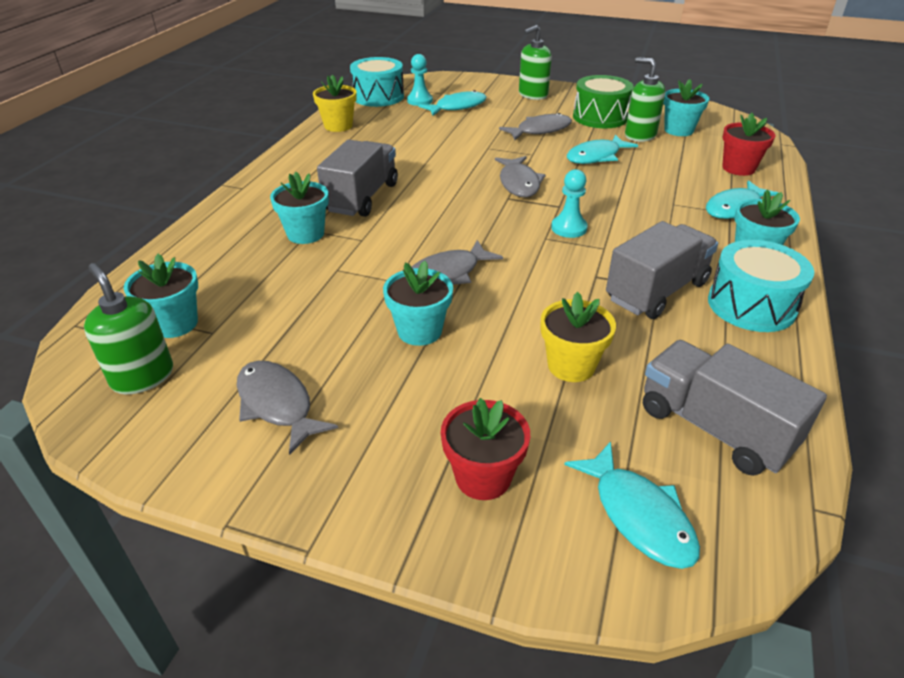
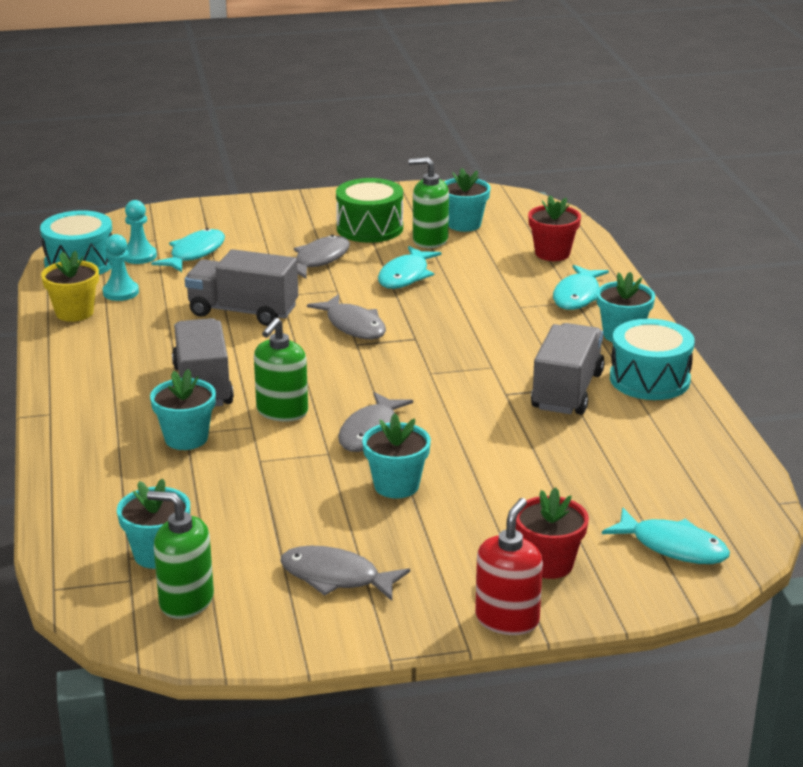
camera: 30 degrees left, 10 degrees down
(380, 530) = (507, 619): none -> red soap dispenser
(532, 95) = (268, 217): green soap dispenser -> green soap dispenser (282, 411)
(569, 228) = (444, 357): turquoise pawn -> turquoise pawn (121, 292)
(571, 366) = (547, 470): yellow flower pot -> none
(714, 428) = (684, 477): grey truck -> grey truck (243, 311)

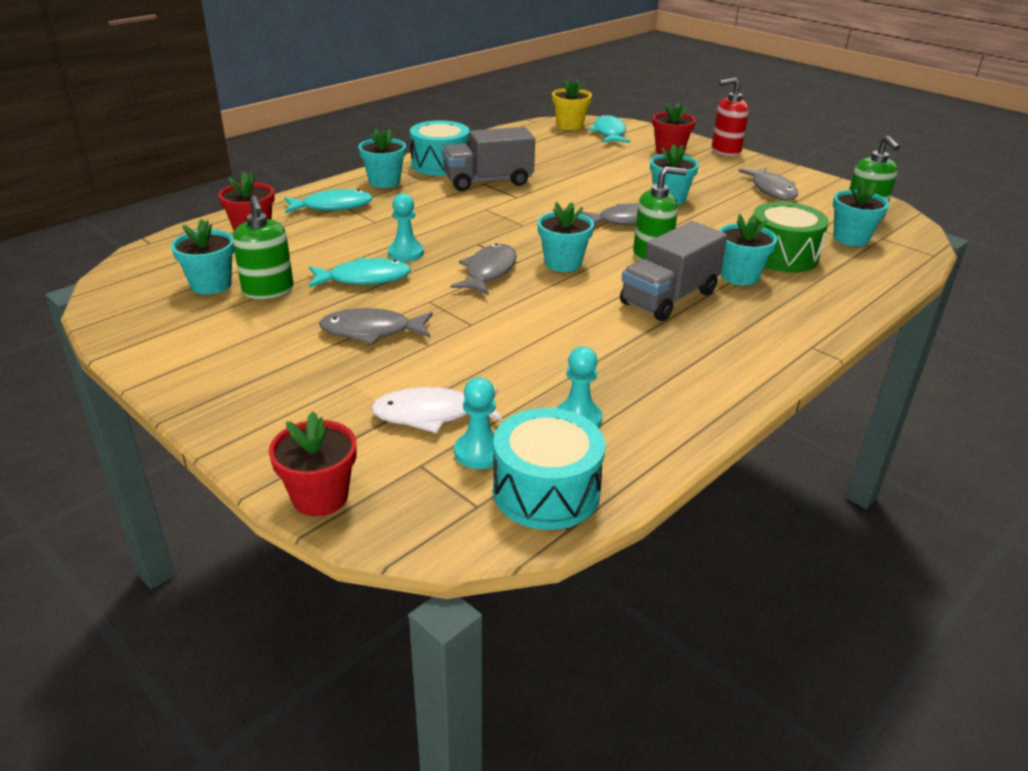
camera: 125 degrees left, 5 degrees up
(74, 312) = (656, 426): yellow flower pot -> yellow flower pot (570, 125)
(170, 212) = (320, 497): none -> red flower pot
(194, 253) = (431, 414): turquoise fish -> white fish
(243, 311) = (527, 329): grey truck -> none
(325, 363) = (563, 263): none -> turquoise flower pot
(369, 228) = (261, 331): green drum -> green drum (782, 255)
(433, 302) = (406, 253): none -> turquoise pawn

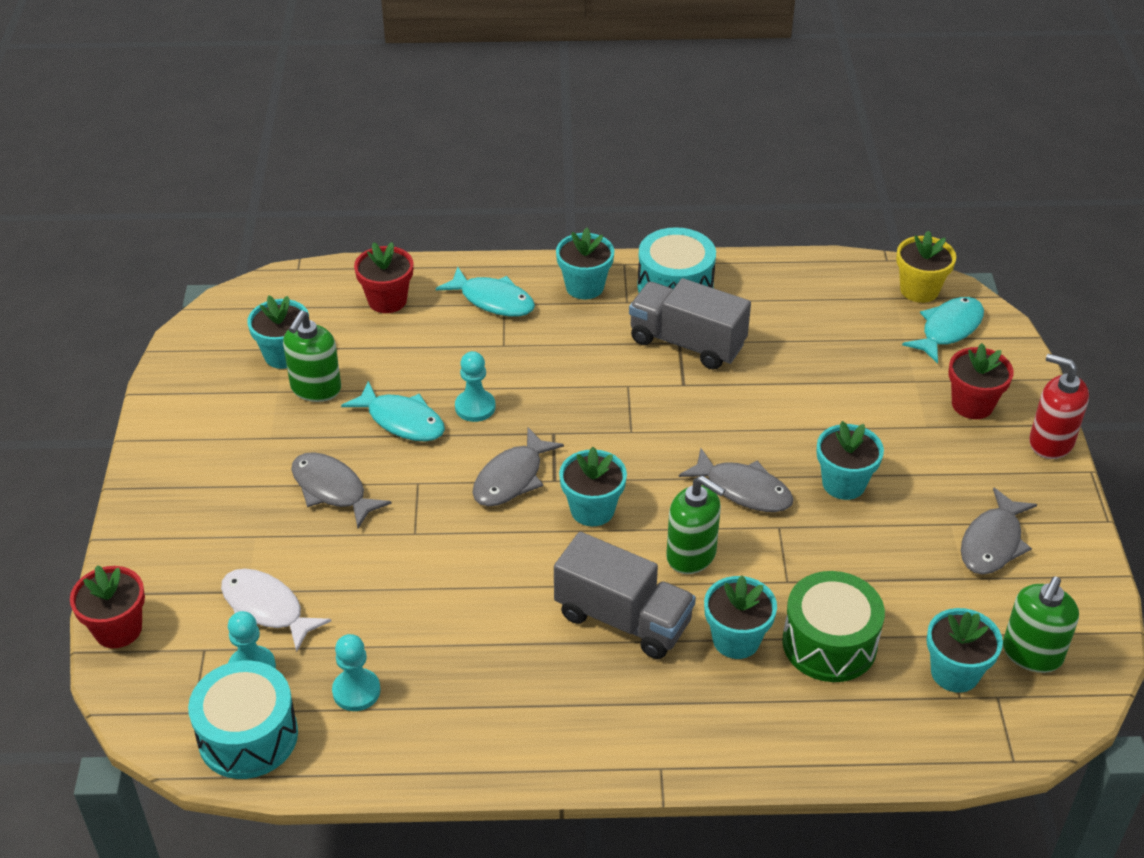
camera: 45 degrees right, 10 degrees up
(488, 272) = (512, 478): grey fish -> grey fish turned 150 degrees clockwise
(669, 298) = (623, 619): grey truck -> grey truck turned 150 degrees counterclockwise

